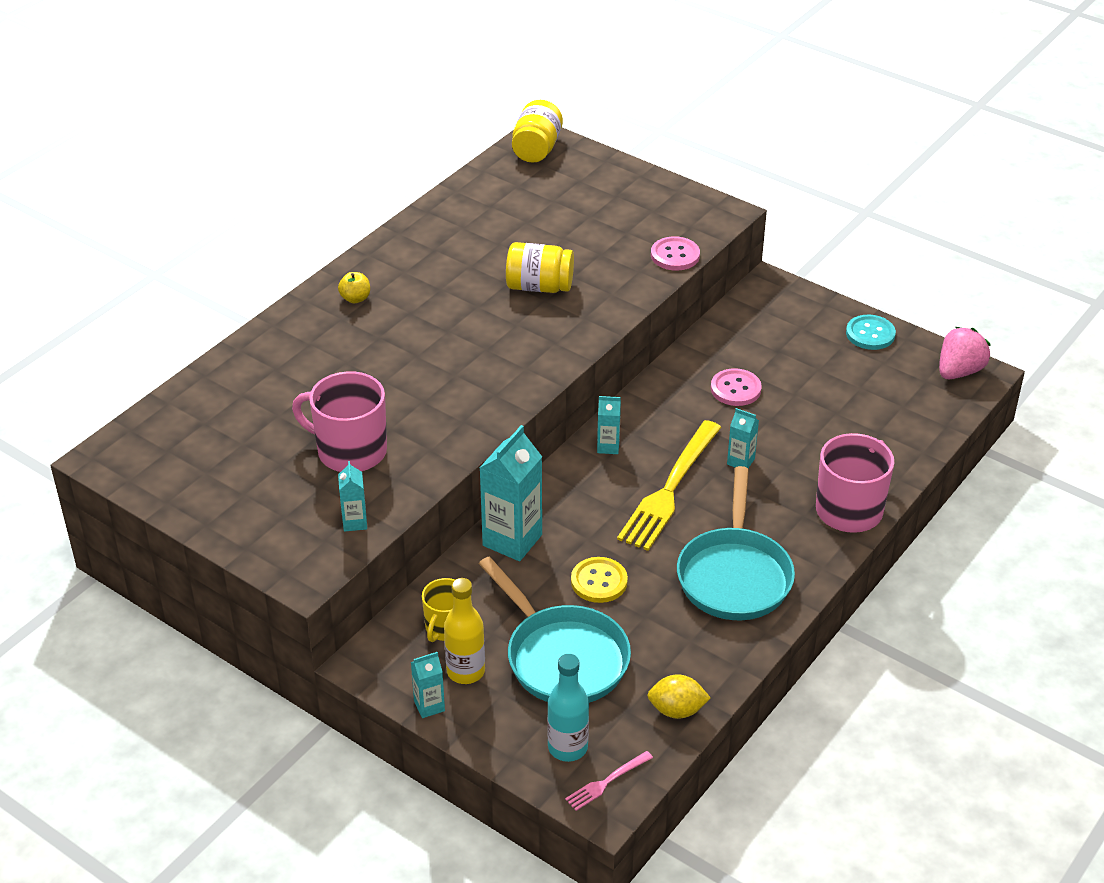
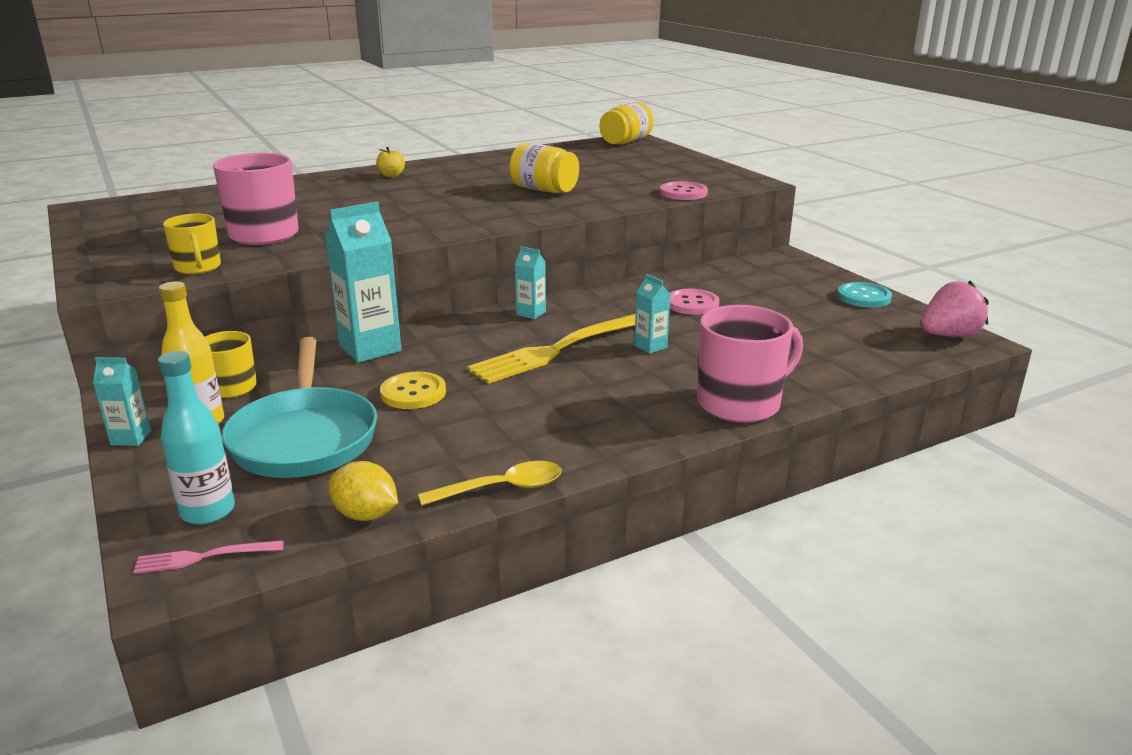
camera: 25 degrees right, 15 degrees down
(355, 522) = (198, 267): turquoise carton -> yellow mug
(734, 575) = (558, 422): turquoise pan -> none
(747, 654) = (502, 488): none -> yellow spoon

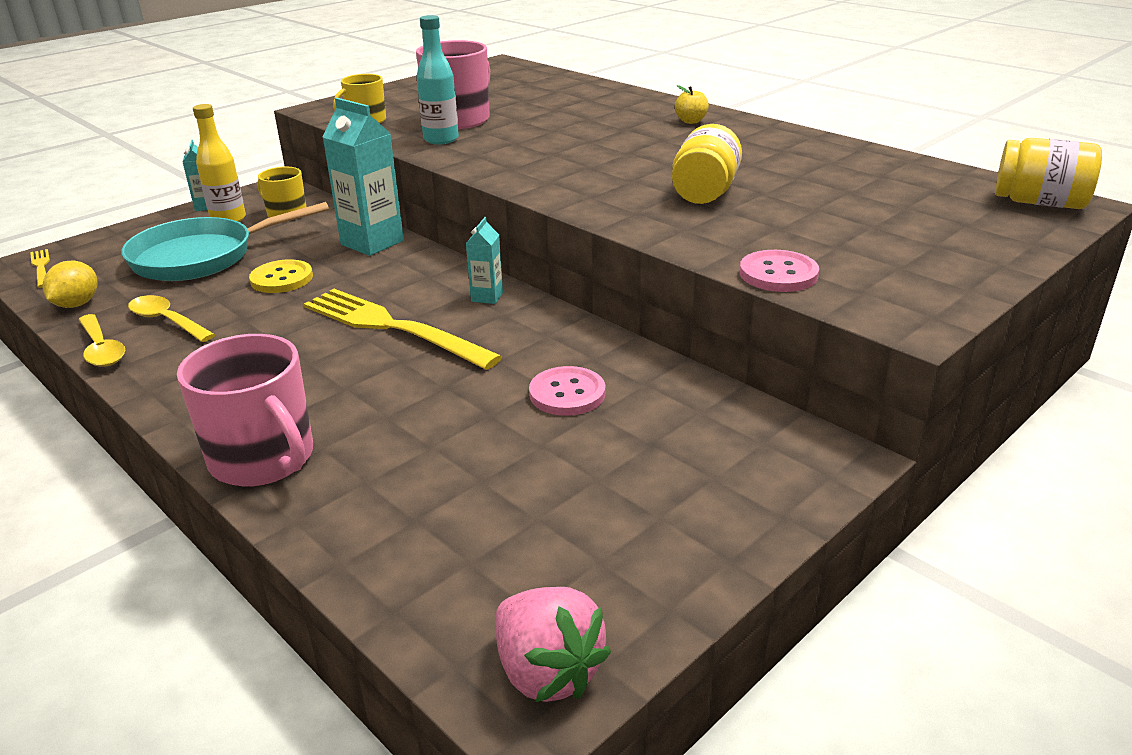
camera: 75 degrees right, 5 degrees up
(202, 557) = (41, 267): pink fork -> yellow fork
(208, 511) = (98, 254): turquoise bottle -> turquoise bottle (441, 139)
(462, 453) = (167, 321): none -> yellow spoon
(650, 347) = (414, 380): turquoise carton -> none
(863, 297) = (689, 559): turquoise button -> none

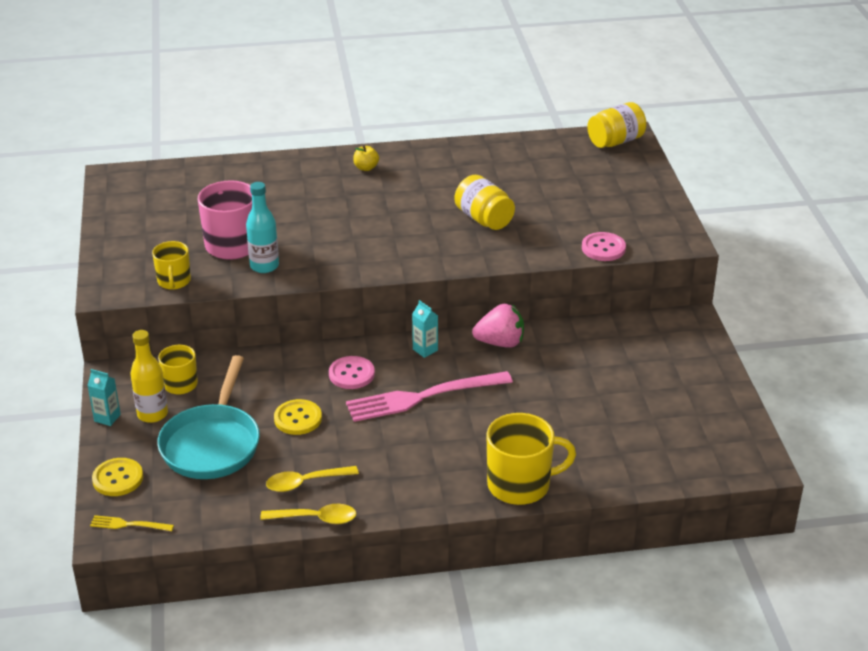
camera: 55 degrees left, 5 degrees up
(77, 304) = (226, 517): yellow lemon -> none
(114, 240) = (118, 478): none -> yellow button
(263, 459) = (520, 485): pink mug -> yellow mug
(372, 243) = (287, 364): turquoise carton -> none
(391, 327) = (421, 397): yellow fork -> pink fork
(547, 672) = (747, 454): pink strawberry -> pink strawberry (500, 343)
(567, 393) = (562, 367): pink button -> pink button (351, 374)

